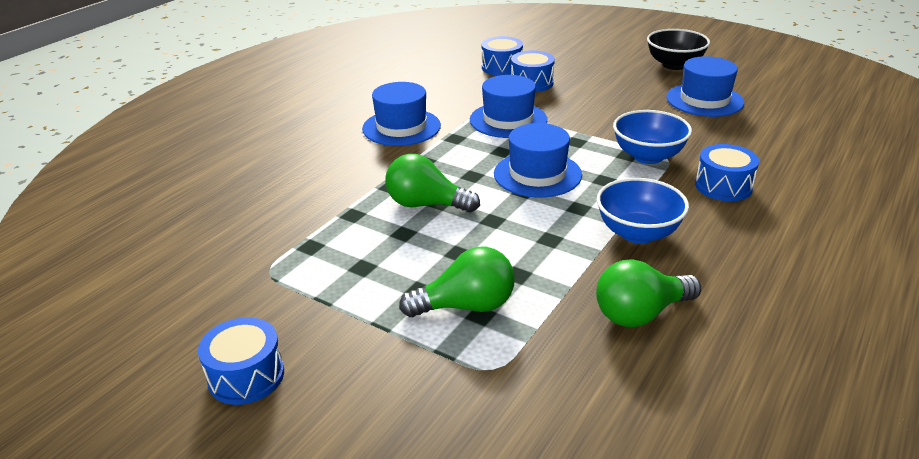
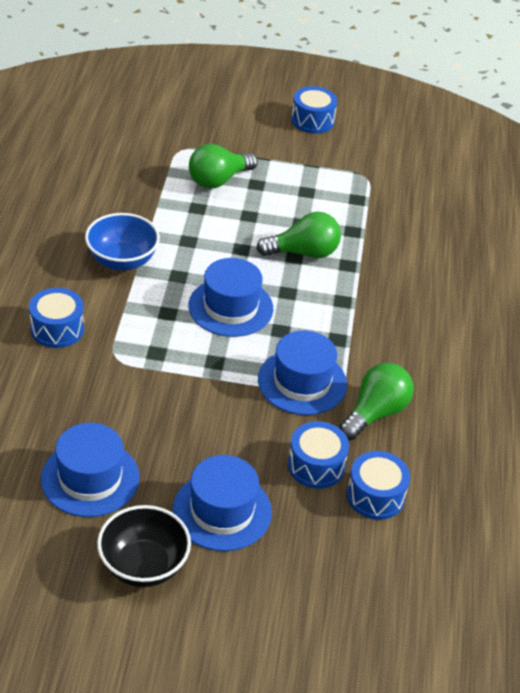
camera: 150 degrees right, 10 degrees up
(401, 127) = (402, 343): blue hat -> blue hat (222, 511)
(640, 313) = (104, 197): green light bulb -> green light bulb (375, 413)
(648, 156) = (135, 355): blue bowl -> none

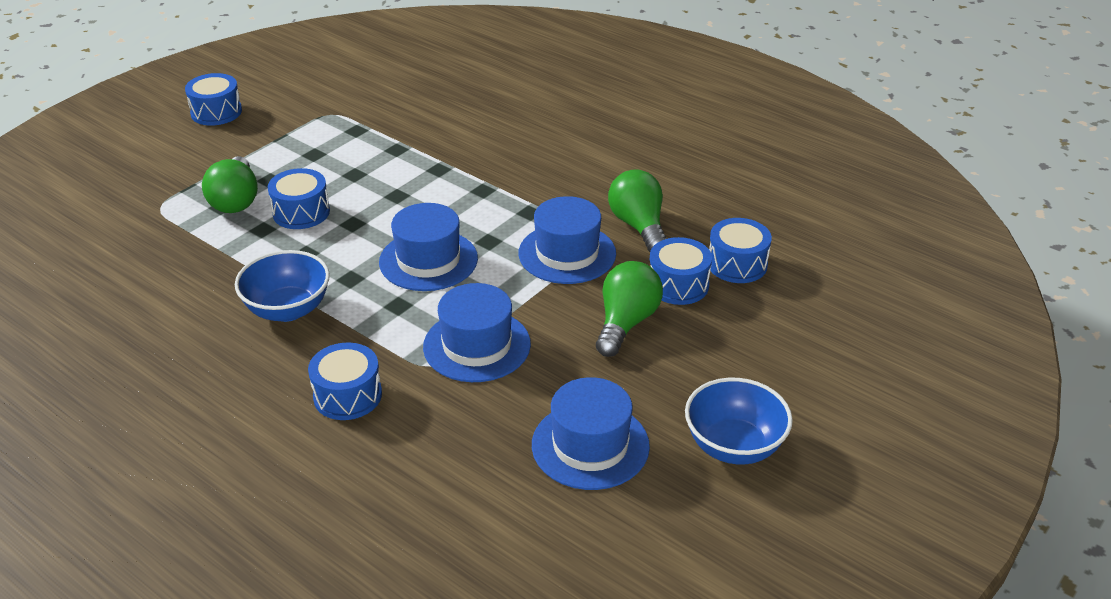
camera: 55 degrees left, 5 degrees down
(143, 566) = (734, 446): black bowl -> blue bowl
(222, 511) = (695, 365): blue hat -> blue hat (477, 345)
(232, 217) = (301, 212): none -> blue drum
(303, 253) = (396, 188): green light bulb -> green light bulb (626, 323)

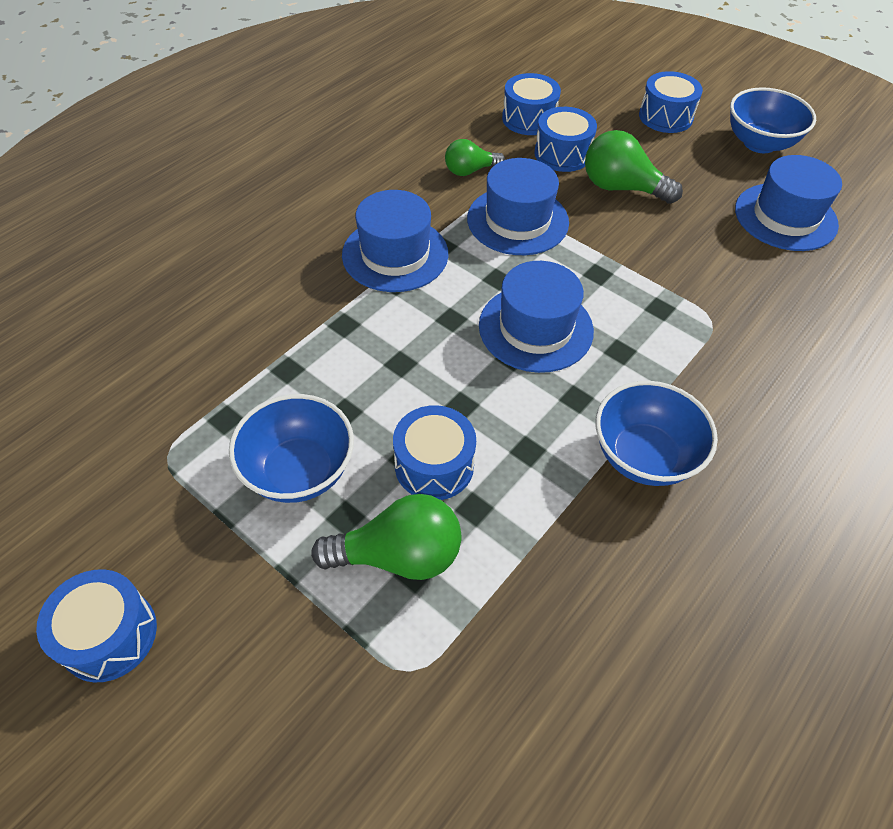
camera: 90 degrees left, 15 degrees up
(308, 160) = (299, 471): none -> blue bowl
(347, 395) = (775, 385): blue drum -> blue drum (665, 117)
(477, 345) = (674, 287): blue hat -> blue hat (395, 254)
(639, 226) = (470, 171): green light bulb -> green light bulb, size x0.63

